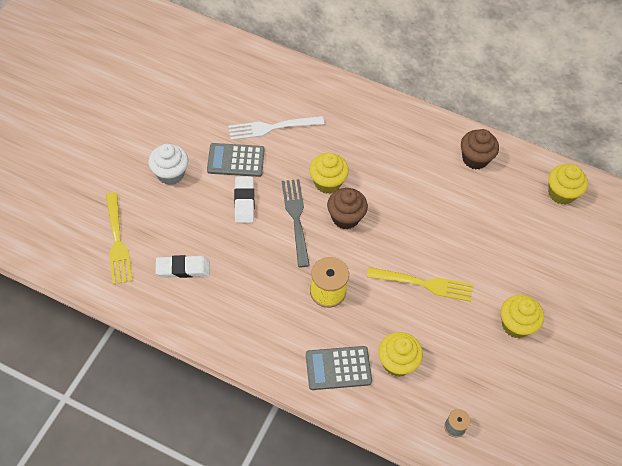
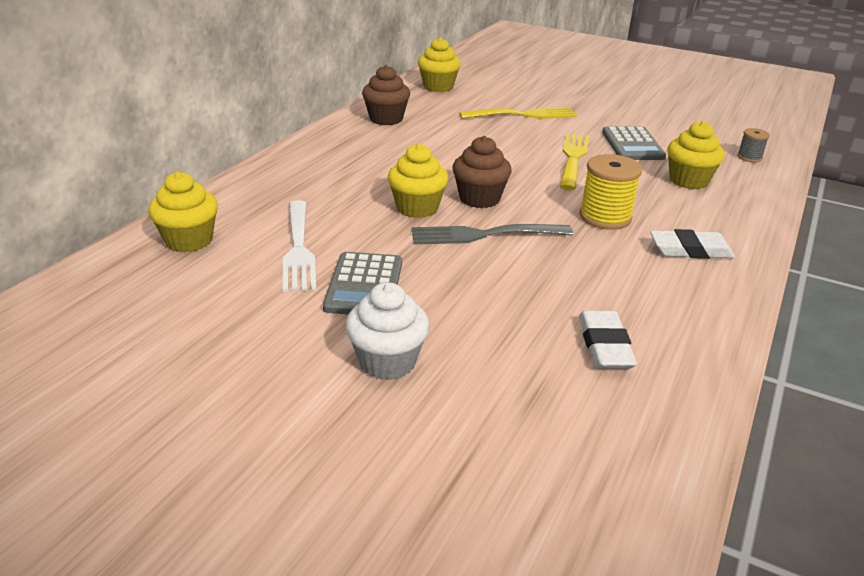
camera: 85 degrees left, 25 degrees down
(117, 241) = (562, 435): yellow fork -> yellow fork (522, 115)
(244, 201) = (454, 279): white eraser -> white eraser (690, 250)
(338, 368) = (717, 216): grey calculator -> grey calculator (632, 145)
(516, 325) = (609, 120): yellow cupcake -> yellow cupcake (189, 241)

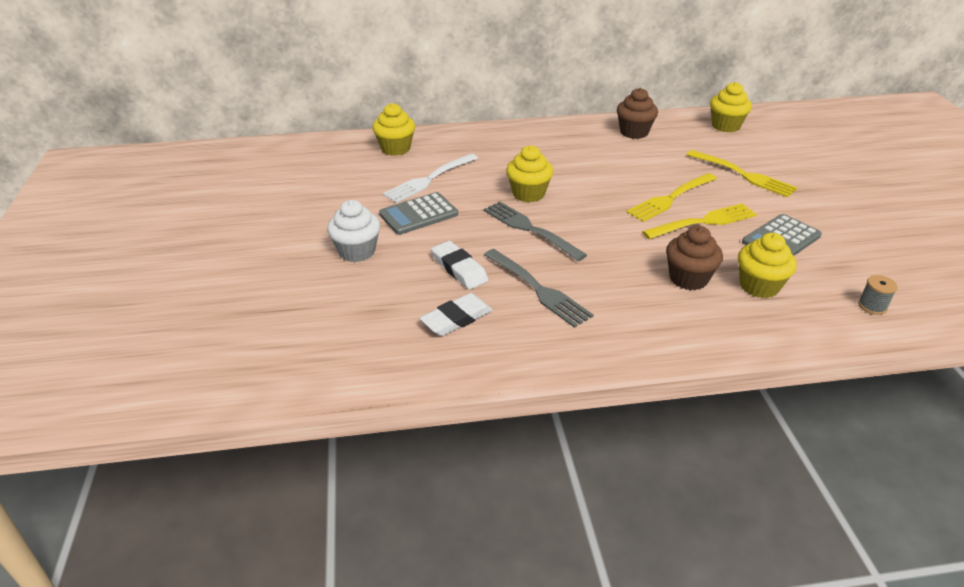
camera: 55 degrees right, 5 degrees up
(479, 199) = (575, 209): brown cupcake -> brown cupcake (688, 278)
(519, 154) = (671, 198): none -> yellow fork
(596, 275) = (537, 289): none -> grey fork
(605, 217) = (628, 266): yellow spool -> none
(690, 250) = (633, 319): white eraser -> white eraser (459, 269)

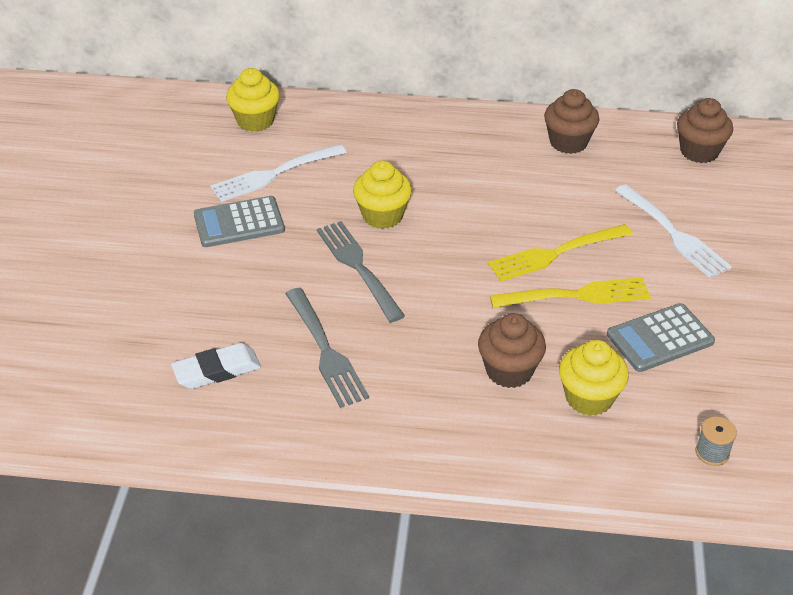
camera: 15 degrees right, 5 degrees up
(357, 251) = (148, 261): white cupcake -> none
(459, 269) = (250, 306): white eraser -> none
(725, 126) = (699, 151): yellow cupcake -> brown cupcake
(742, 174) = (672, 233): yellow fork -> white fork

